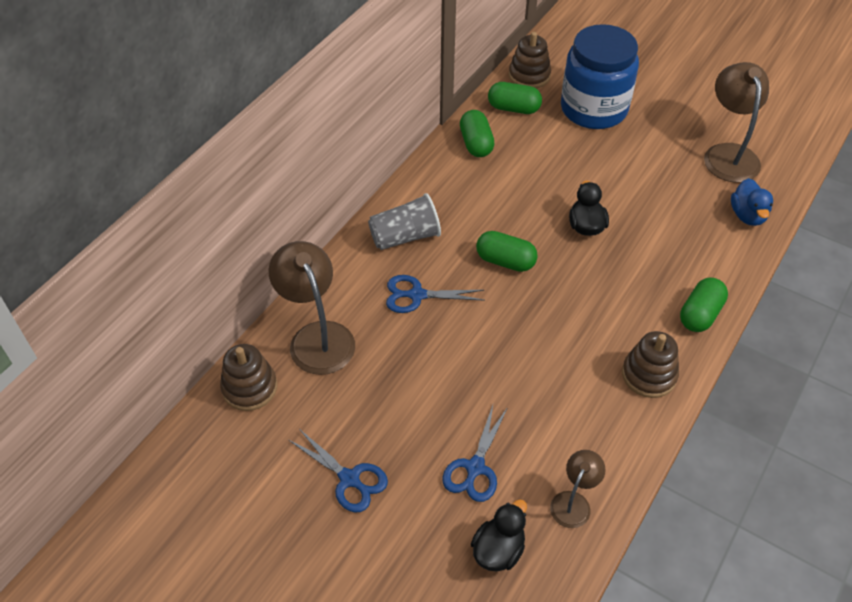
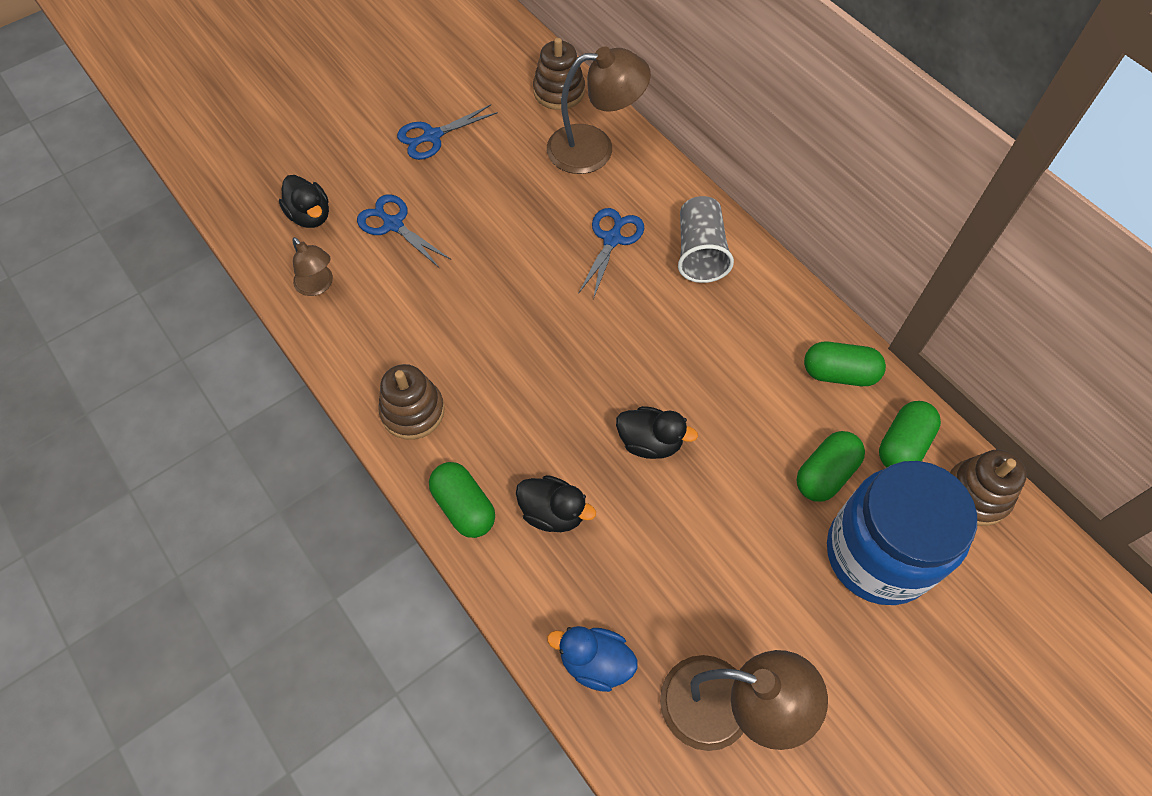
camera: 110 degrees right, 10 degrees up
(505, 261) = (627, 335): green capsule -> green capsule (825, 474)
(670, 263) = (553, 513): none -> black duck

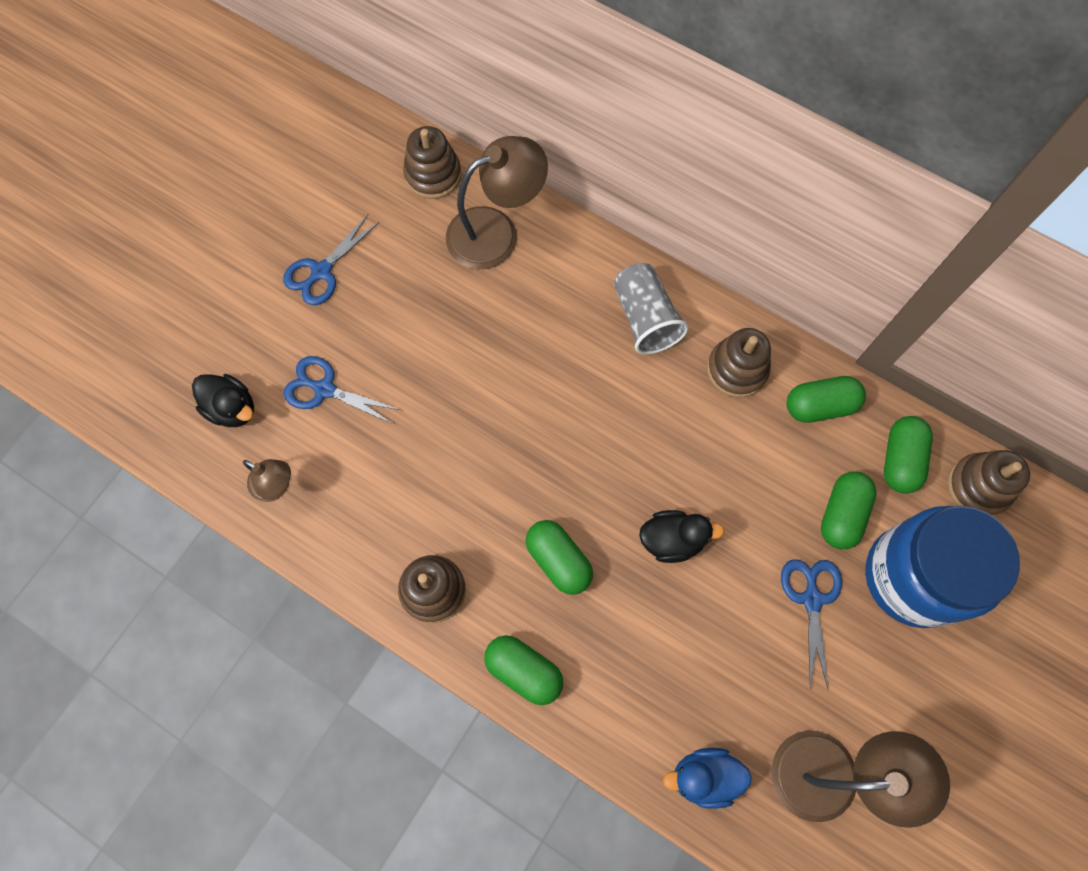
camera: 20 degrees left, 10 degrees up
(536, 424) = (558, 560): none -> green capsule
(553, 513) = (610, 645): black duck -> none
(612, 239) = (554, 332): blue scissors -> blue scissors (811, 599)
(769, 319) = (737, 369): none -> brown stacking toy

